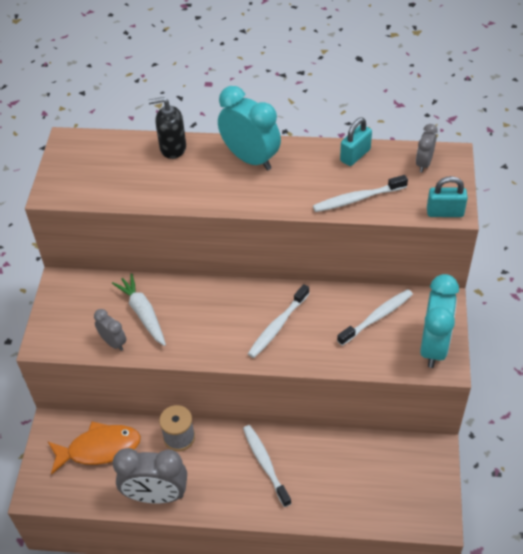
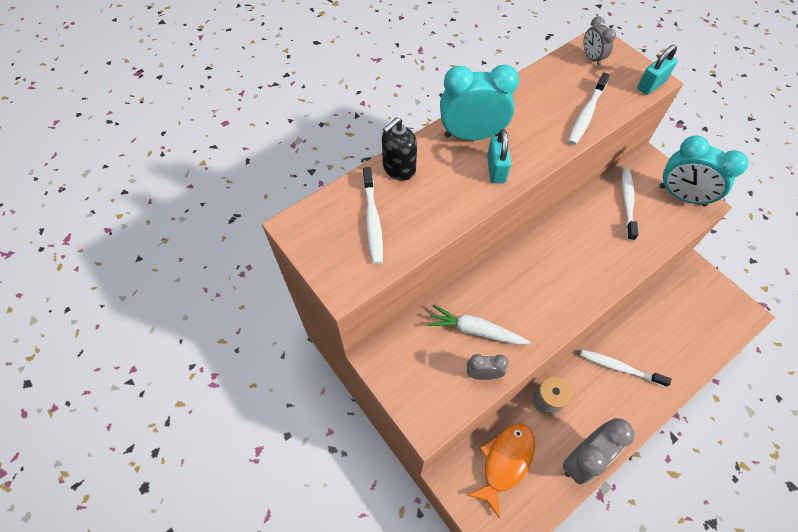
camera: 45 degrees left, 10 degrees up
(278, 326) = (577, 260): white toothbrush -> white toothbrush (372, 220)
(355, 155) = (541, 82): turquoise padlock -> turquoise padlock (496, 169)
(433, 346) = (682, 196): turquoise clock -> turquoise clock turned 150 degrees clockwise

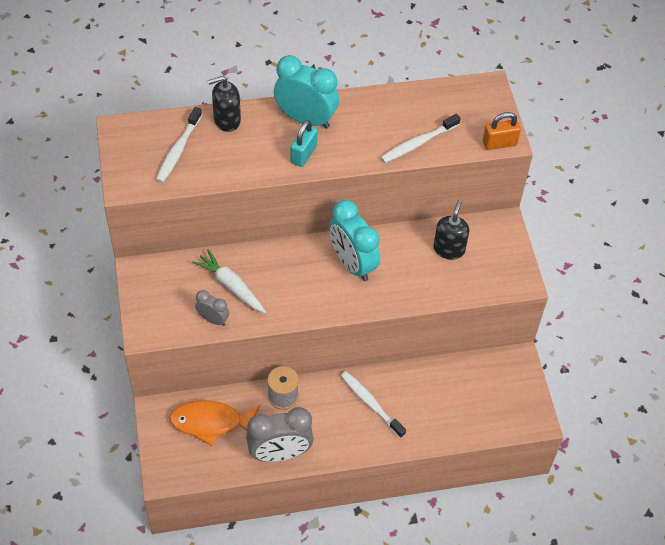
camera: 25 degrees right, 5 degrees down
(505, 462) = (211, 423): orange fish -> orange fish turned 150 degrees counterclockwise
(592, 58) = (467, 98): grey clock -> none
(627, 203) = (449, 249): white toothbrush -> black soap dispenser
(651, 85) = (499, 143): turquoise padlock -> orange padlock
(682, 196) = (506, 266): turquoise clock -> turquoise clock (352, 263)

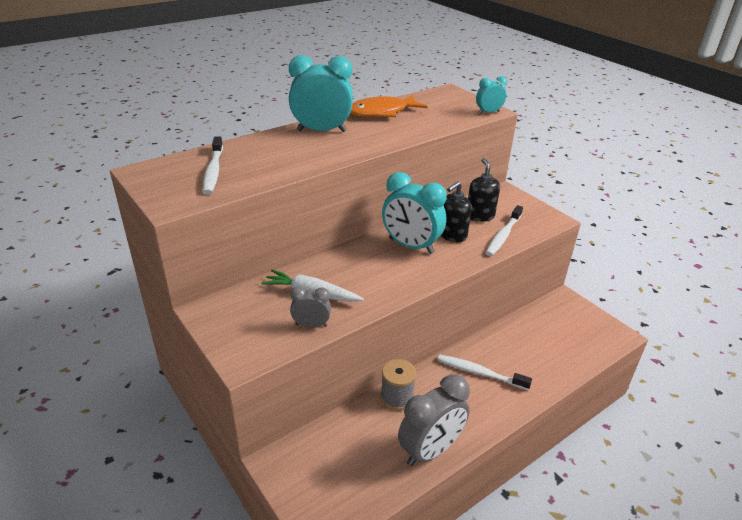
camera: 25 degrees left, 20 degrees down
(211, 423) = (340, 450): orange fish -> orange fish (381, 112)
(227, 120) = (249, 145): black soap dispenser -> black soap dispenser (452, 235)
(303, 154) = (337, 149): turquoise padlock -> none
(418, 143) = (427, 124): white toothbrush -> white toothbrush (503, 235)
(499, 143) = (488, 112): orange padlock -> turquoise clock

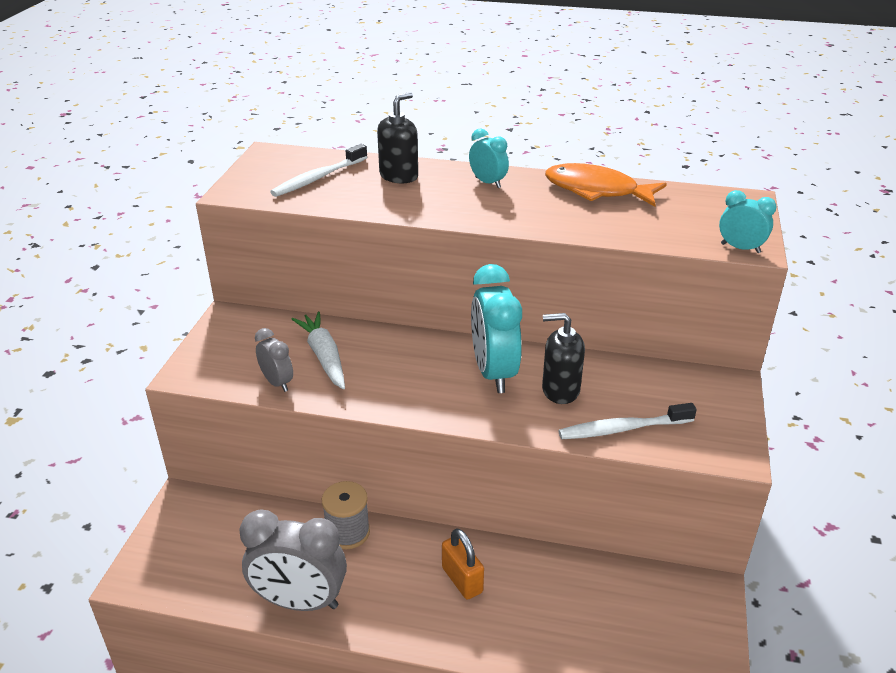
camera: 50 degrees right, 0 degrees up
(321, 131) = (488, 183): turquoise clock -> turquoise clock, size x0.52
(480, 216) = (636, 390): black soap dispenser -> black soap dispenser (399, 176)
(480, 373) = (462, 580): white toothbrush -> orange padlock

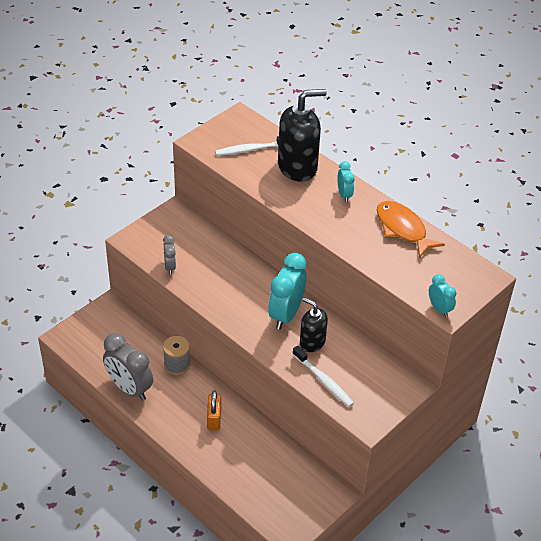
camera: 30 degrees right, 10 degrees up
(324, 356) = (205, 261): white carrot -> none
(399, 176) = (297, 167): black soap dispenser -> black soap dispenser, size x1.70
(623, 429) = (323, 380): white toothbrush -> white toothbrush turned 150 degrees counterclockwise

